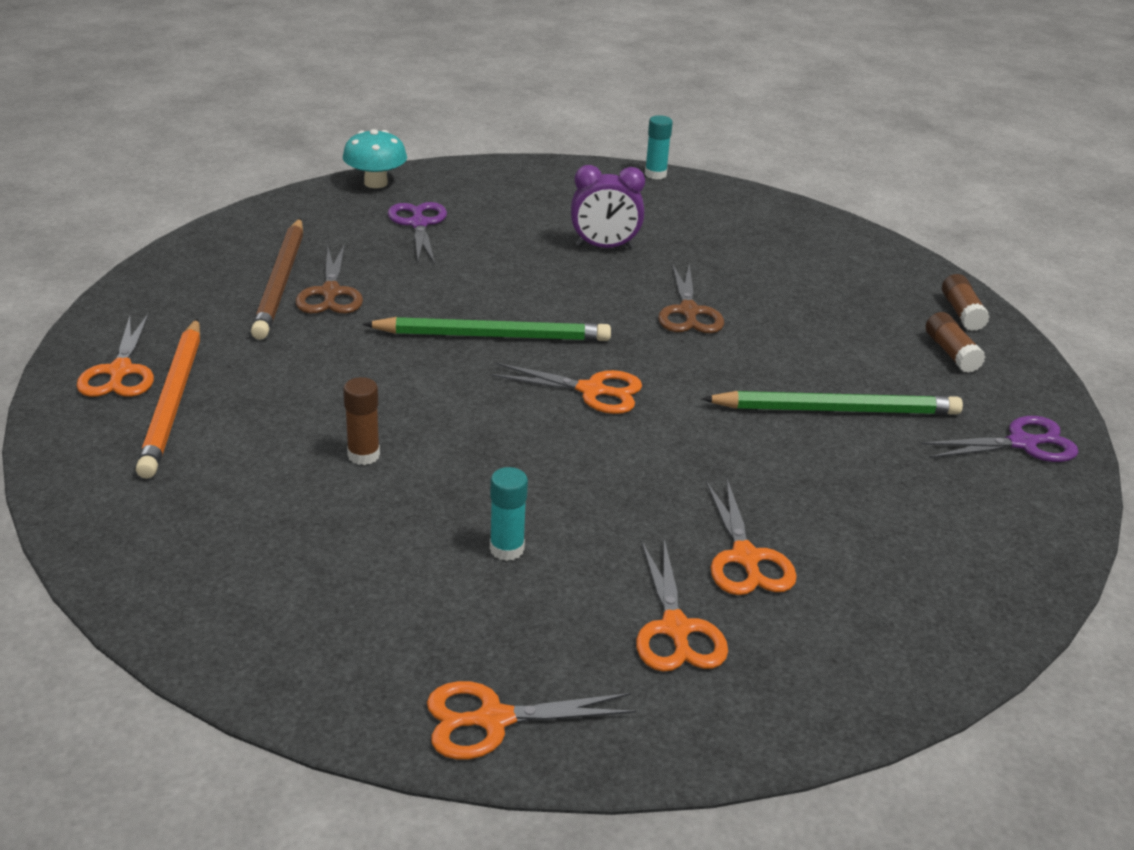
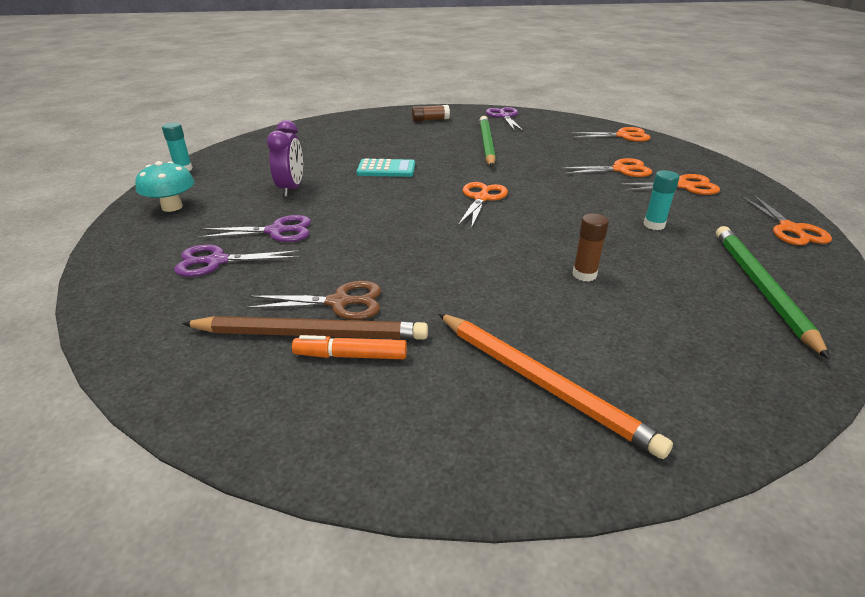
camera: 85 degrees left, 0 degrees up
(120, 371) = (496, 433): orange scissors -> orange scissors (623, 136)
(174, 400) = (541, 382): orange pencil -> orange pencil turned 45 degrees clockwise
(243, 303) = (351, 355): none -> orange marker
(375, 183) = (108, 287): turquoise mushroom -> turquoise mushroom (172, 207)
(485, 248) = (276, 231): none -> purple scissors
(492, 335) = (415, 228): green pencil -> green pencil (760, 288)
(688, 312) = (386, 169): brown scissors -> turquoise calculator
(961, 313) = (392, 114): brown glue stick -> none

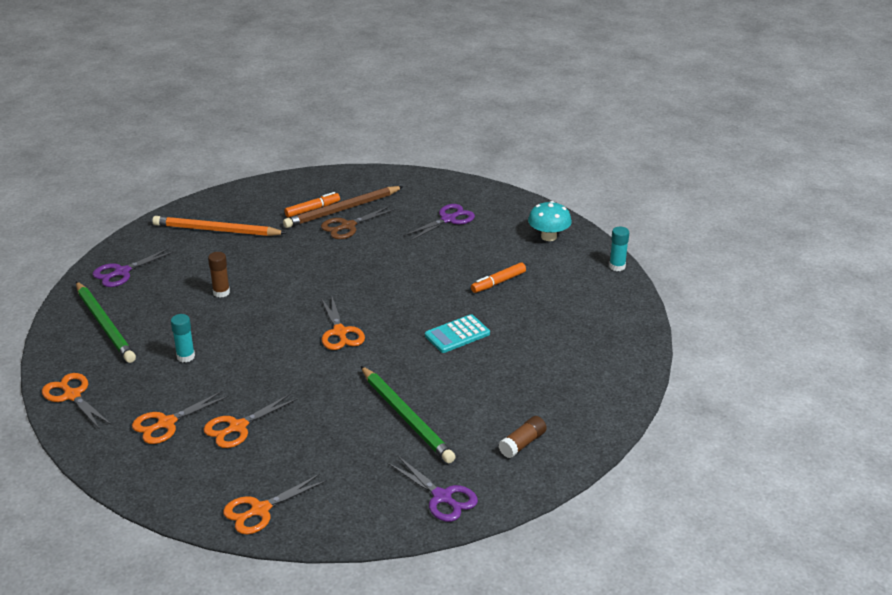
camera: 145 degrees right, 0 degrees up
(276, 231) = (448, 248): purple scissors -> purple scissors (122, 272)
(291, 189) = (498, 282): purple clock -> orange marker

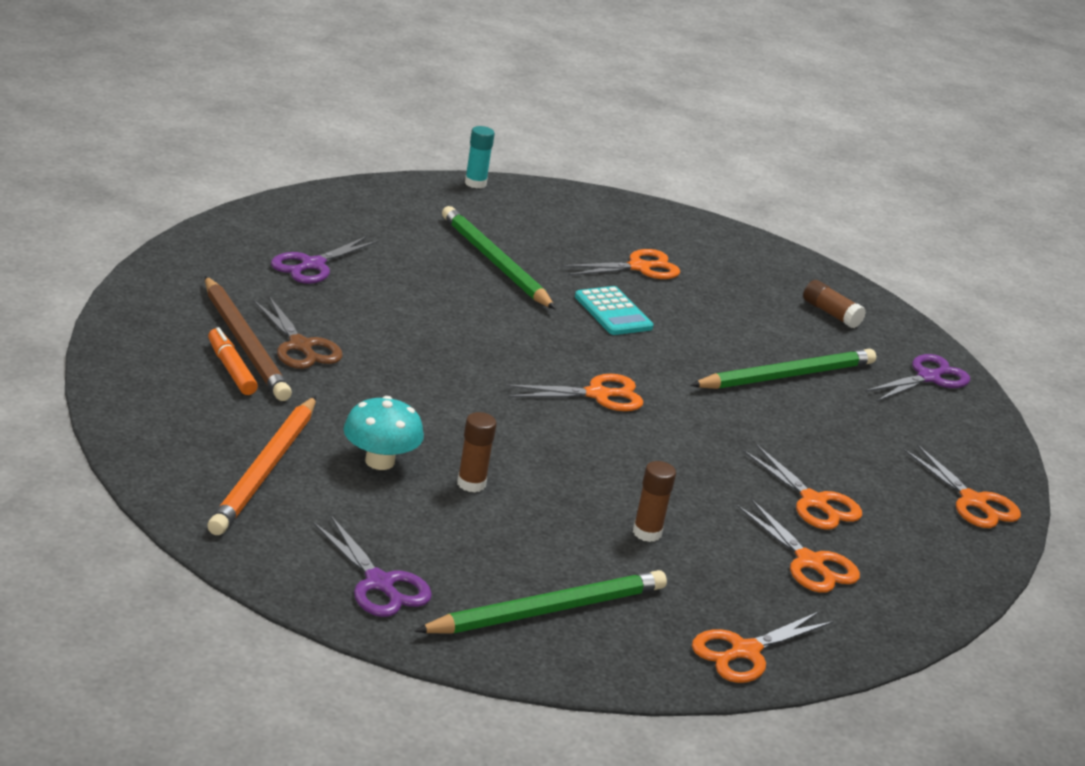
camera: 90 degrees left, 5 degrees down
(185, 356) = (647, 533): turquoise glue stick -> brown glue stick
(448, 219) = (313, 265): purple scissors -> purple scissors turned 105 degrees counterclockwise
(498, 282) = (494, 262): orange marker -> green pencil
(535, 344) = (639, 267): none -> orange scissors
(548, 236) = (387, 207): turquoise mushroom -> turquoise mushroom (380, 461)

